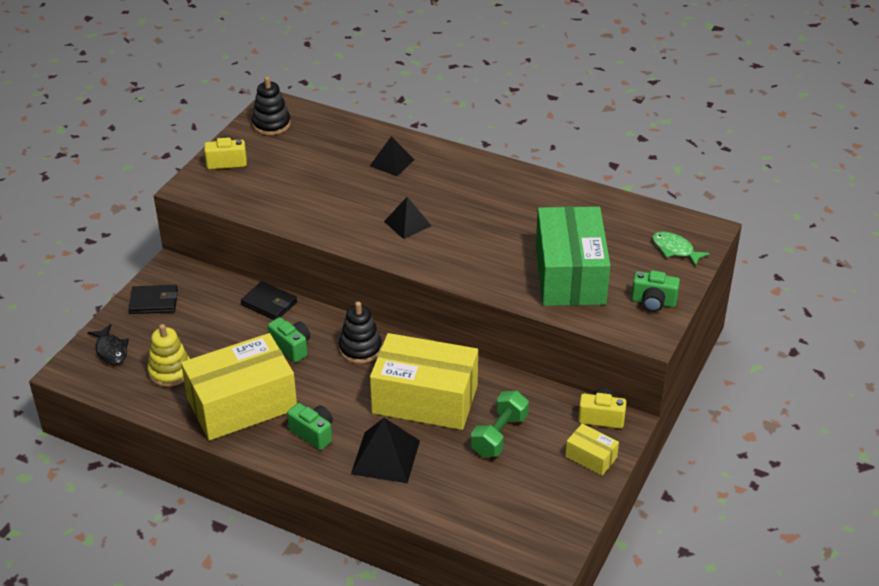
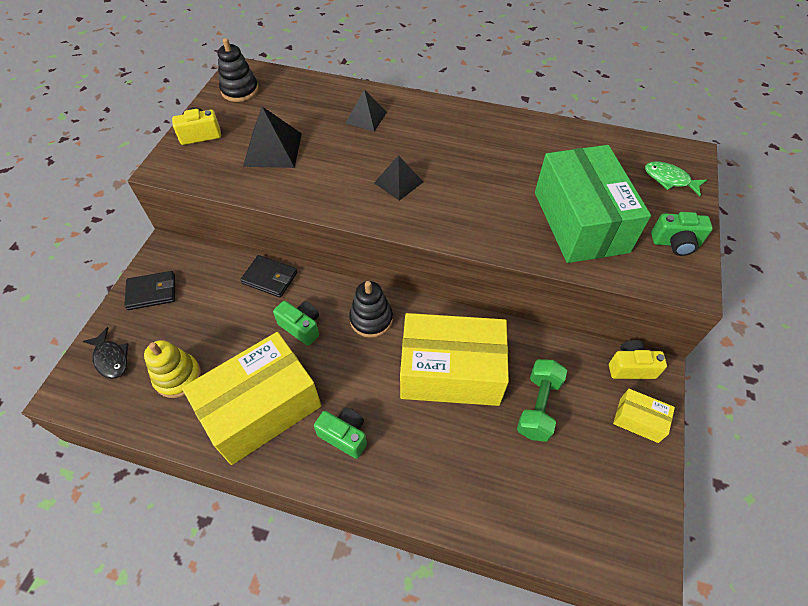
camera: 10 degrees left, 15 degrees up
(385, 457) = (428, 455): black pyramid -> black pyramid (273, 149)

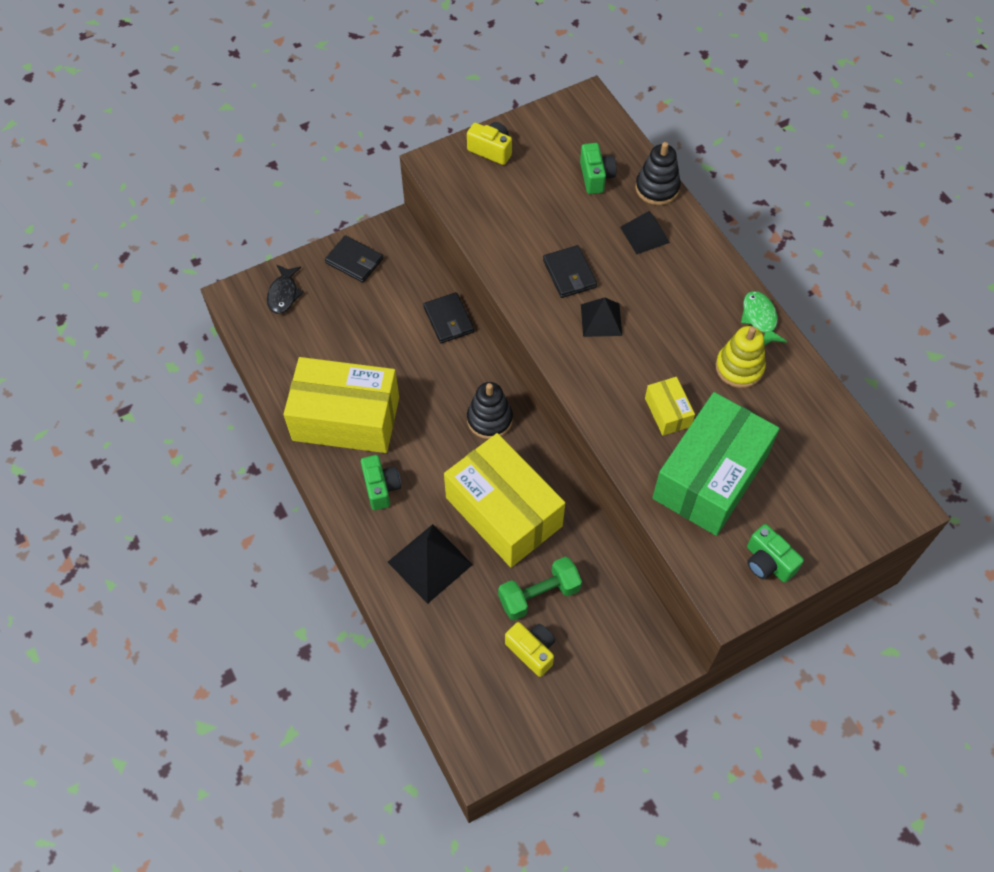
camera: 45 degrees right, 5 degrees up
(178, 377) = (314, 346): yellow stacking toy -> yellow stacking toy (739, 367)
(240, 90) = (566, 124): black stacking toy -> black stacking toy (657, 188)
(273, 149) = (534, 208): black pyramid -> black pyramid (430, 563)
(301, 327) = (432, 381): green camera -> green camera (596, 177)
(344, 170) = (569, 274): none -> black wallet
(631, 367) = (649, 637): yellow camera -> yellow camera (532, 651)
(638, 420) = (603, 675): yellow box -> yellow box (668, 412)
(669, 179) = (846, 510): green fish -> green fish (760, 318)

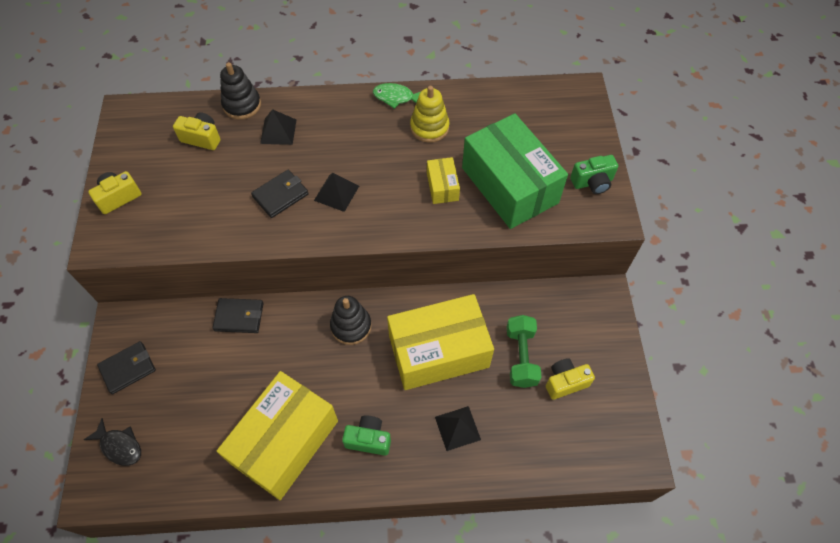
camera: 65 degrees left, 0 degrees up
(430, 563) = (457, 428): black pyramid -> black pyramid, size x0.66
(569, 274) = (280, 195): black wallet -> black wallet turned 45 degrees counterclockwise
(596, 177) = (202, 138): green camera -> yellow camera
(668, 412) = (442, 186): yellow box -> yellow box turned 75 degrees clockwise

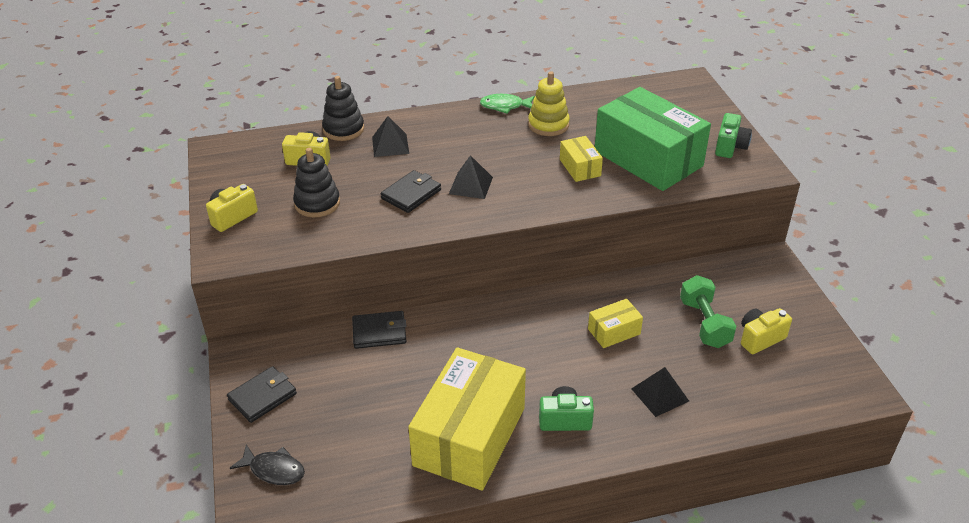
camera: 10 degrees left, 20 degrees down
(351, 326) = (509, 323): black stacking toy -> black stacking toy (317, 203)
(438, 351) = (614, 331): yellow box -> yellow box, size x0.44
(592, 182) = (730, 147): green camera -> green camera turned 45 degrees counterclockwise

